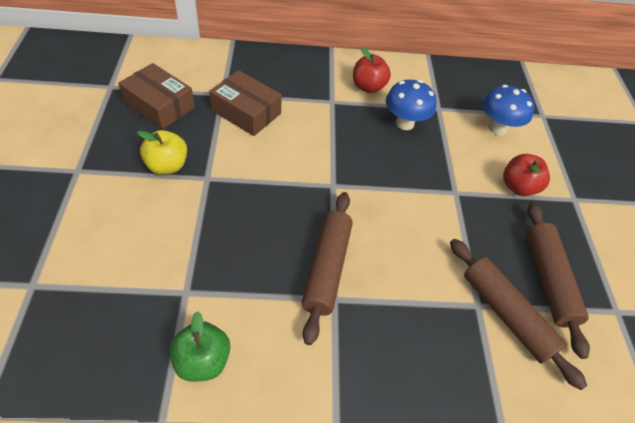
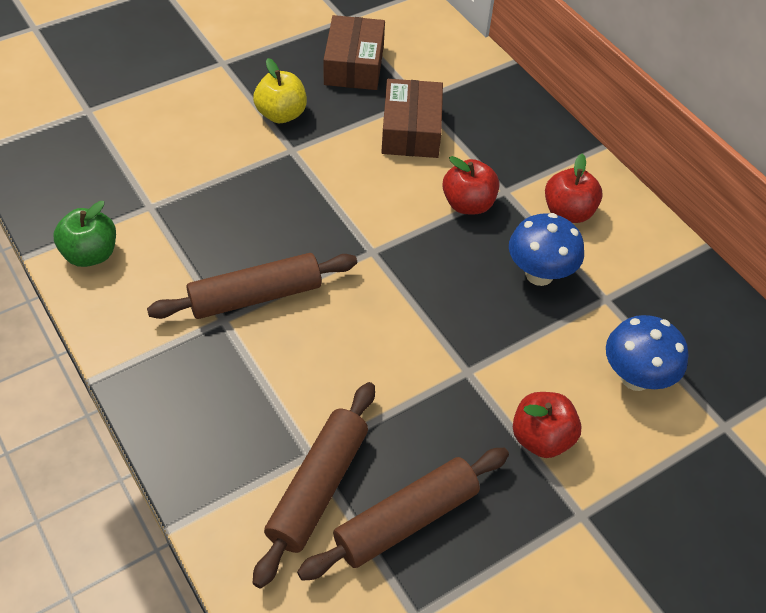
camera: 60 degrees right, 0 degrees up
(329, 122) = (468, 204): none -> red apple

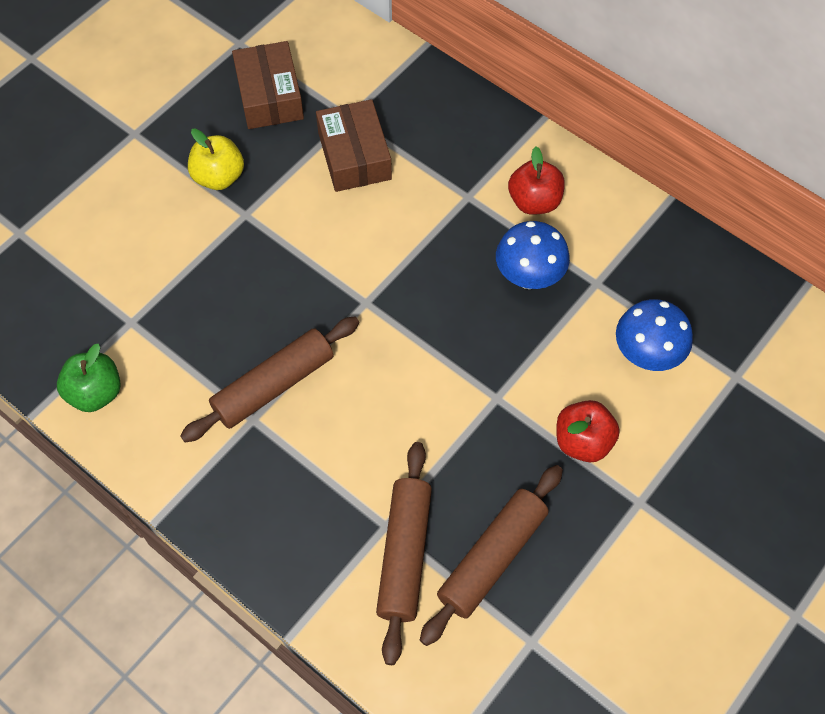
camera: 15 degrees left, 10 degrees up
(468, 204) = (438, 222): red apple -> none

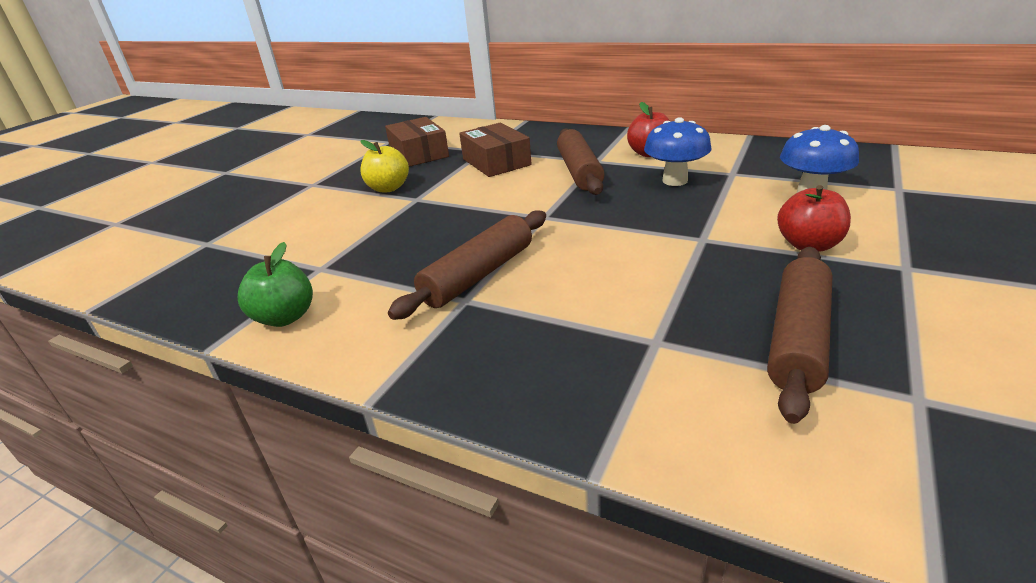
camera: 10 degrees left, 30 degrees down
(405, 554) = (695, 359): brown rolling pin -> brown rolling pin (579, 171)

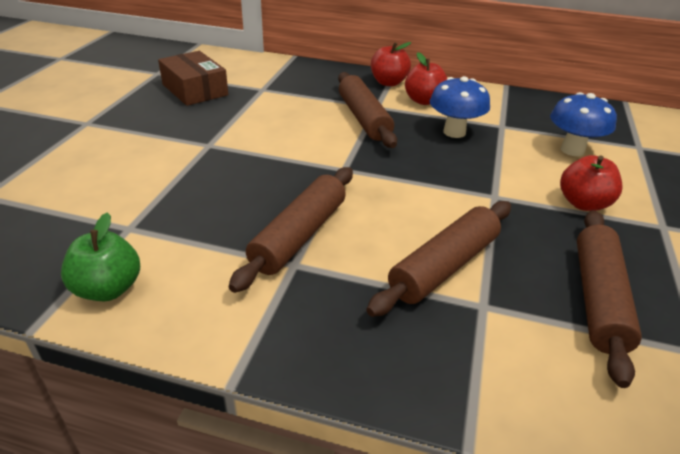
camera: 15 degrees left, 5 degrees up
(388, 188) = (174, 131): yellow apple -> none
(496, 162) = (279, 104): brown box -> none
(616, 139) = (388, 82): none -> red apple
(623, 304) = (444, 267): none -> brown rolling pin

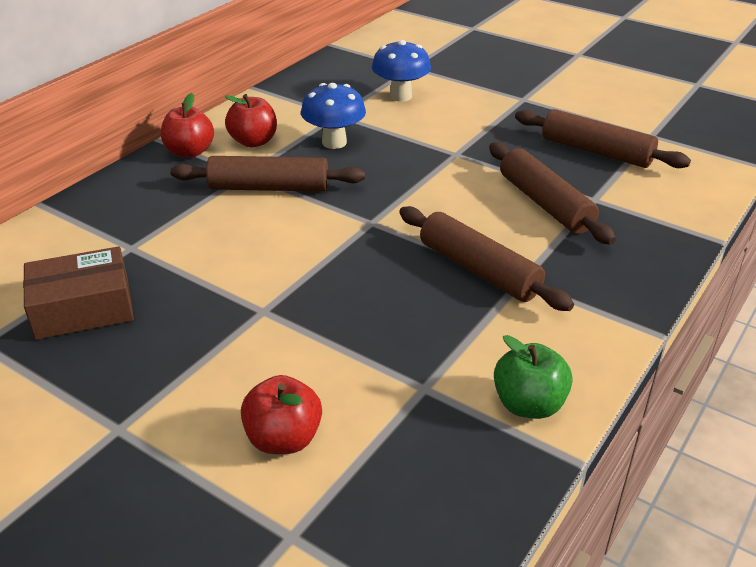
camera: 70 degrees left, 0 degrees up
(583, 203) = (482, 118): red apple -> red apple (283, 439)

